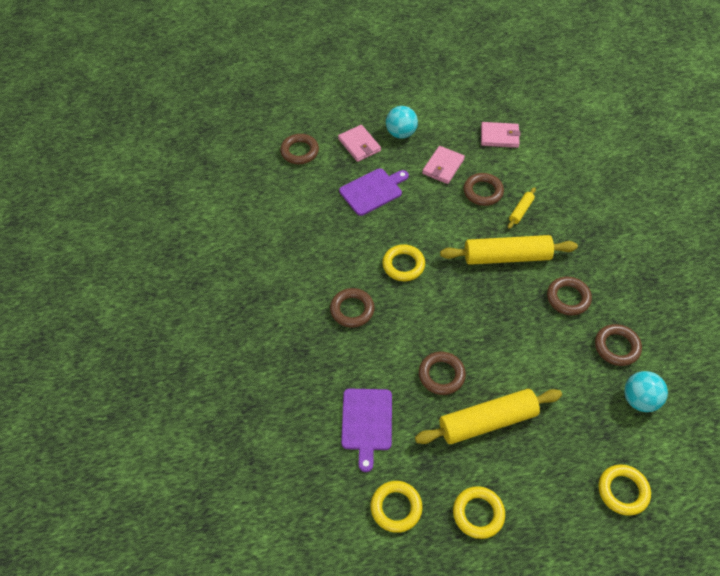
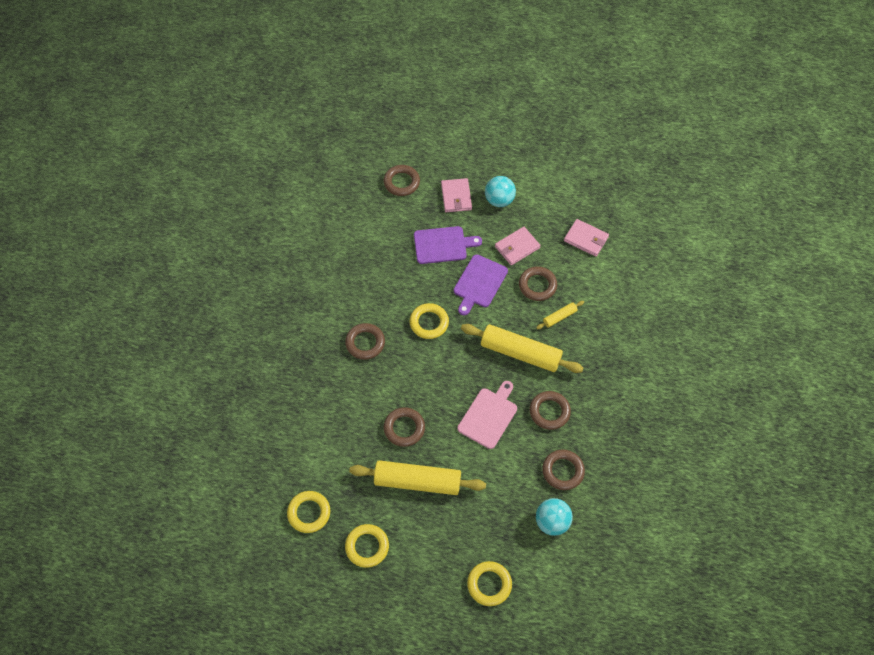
camera: 25 degrees right, 5 degrees up
(366, 422) = (324, 439): purple cutting board -> purple cutting board (479, 283)
(515, 326) = (489, 416): none -> pink cutting board

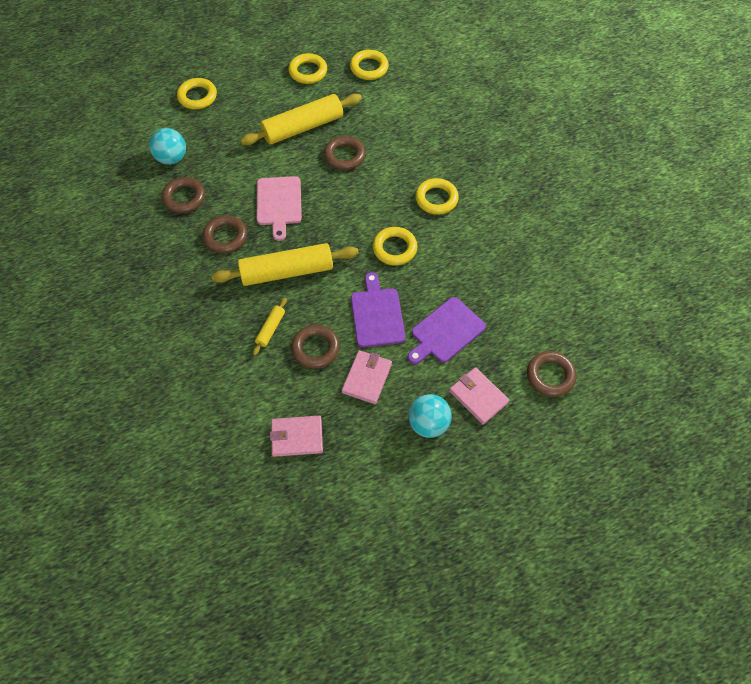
camera: 145 degrees right, 0 degrees up
(365, 343) = (436, 199): brown ring -> yellow ring

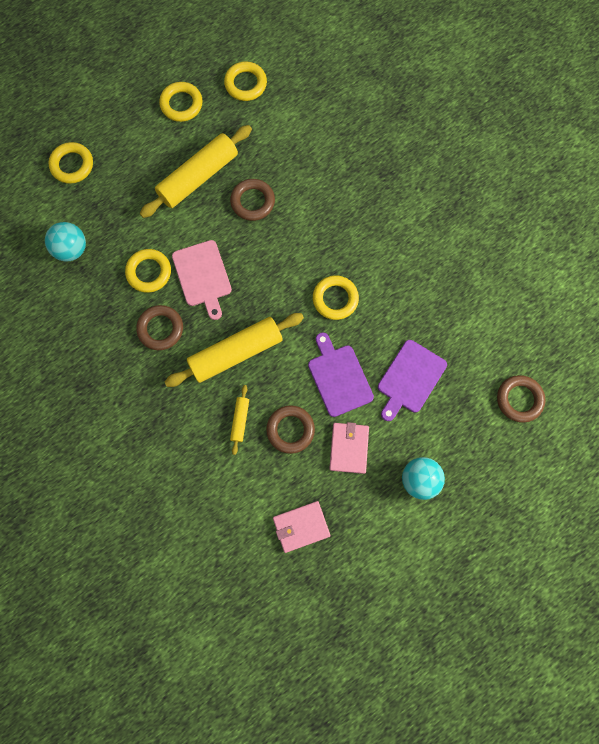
camera: 15 degrees left, 15 degrees up
(184, 198) = (102, 294): brown ring -> none
(436, 199) = (361, 231): yellow ring -> yellow ring (149, 272)
(478, 396) = (458, 439): pink wallet -> none

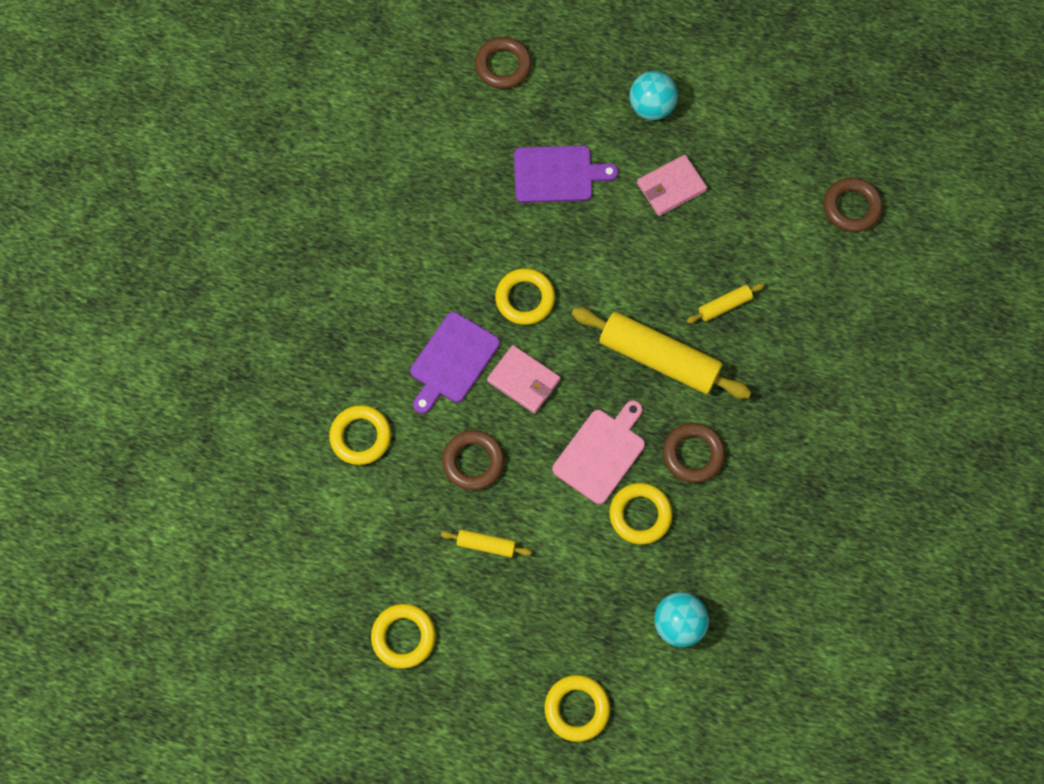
camera: 125 degrees left, 5 degrees down
(198, 177) = (486, 545): yellow rolling pin -> yellow rolling pin, size x0.46
(245, 84) = (322, 579): yellow ring -> yellow ring (361, 436)
(290, 430) = (696, 252): brown ring -> brown ring (851, 207)
(301, 526) = (779, 182): pink wallet -> pink wallet (523, 380)
(339, 377) = (607, 241): purple cutting board -> purple cutting board (452, 361)

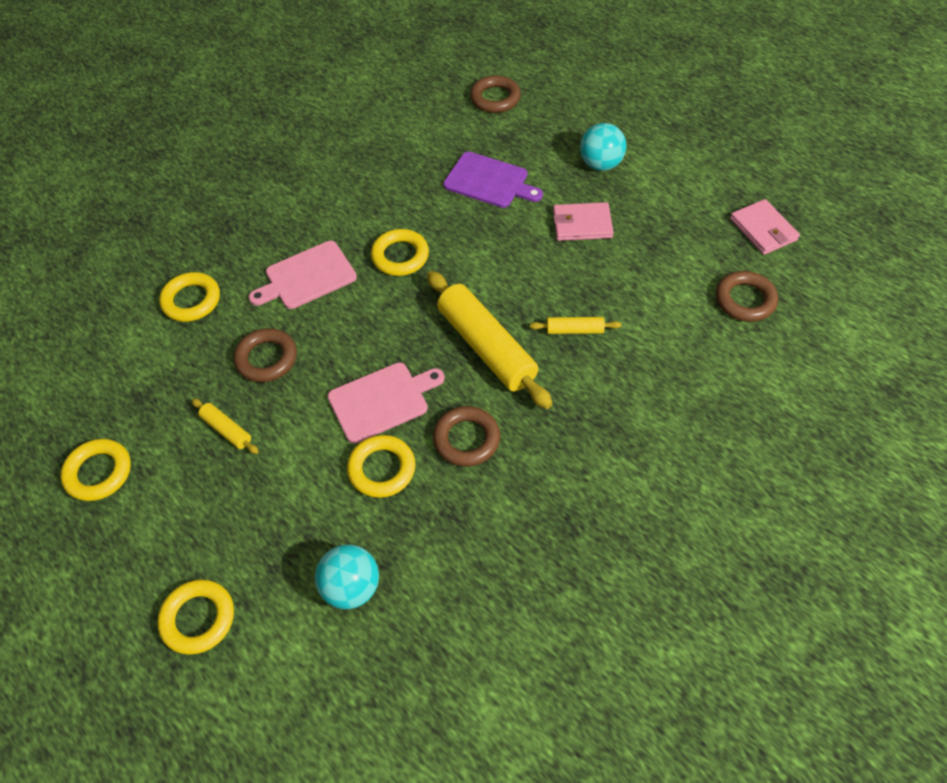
camera: 30 degrees right, 15 degrees down
(452, 361) = (307, 277): purple cutting board -> pink cutting board
(523, 380) = (355, 315): pink wallet -> pink wallet (763, 229)

